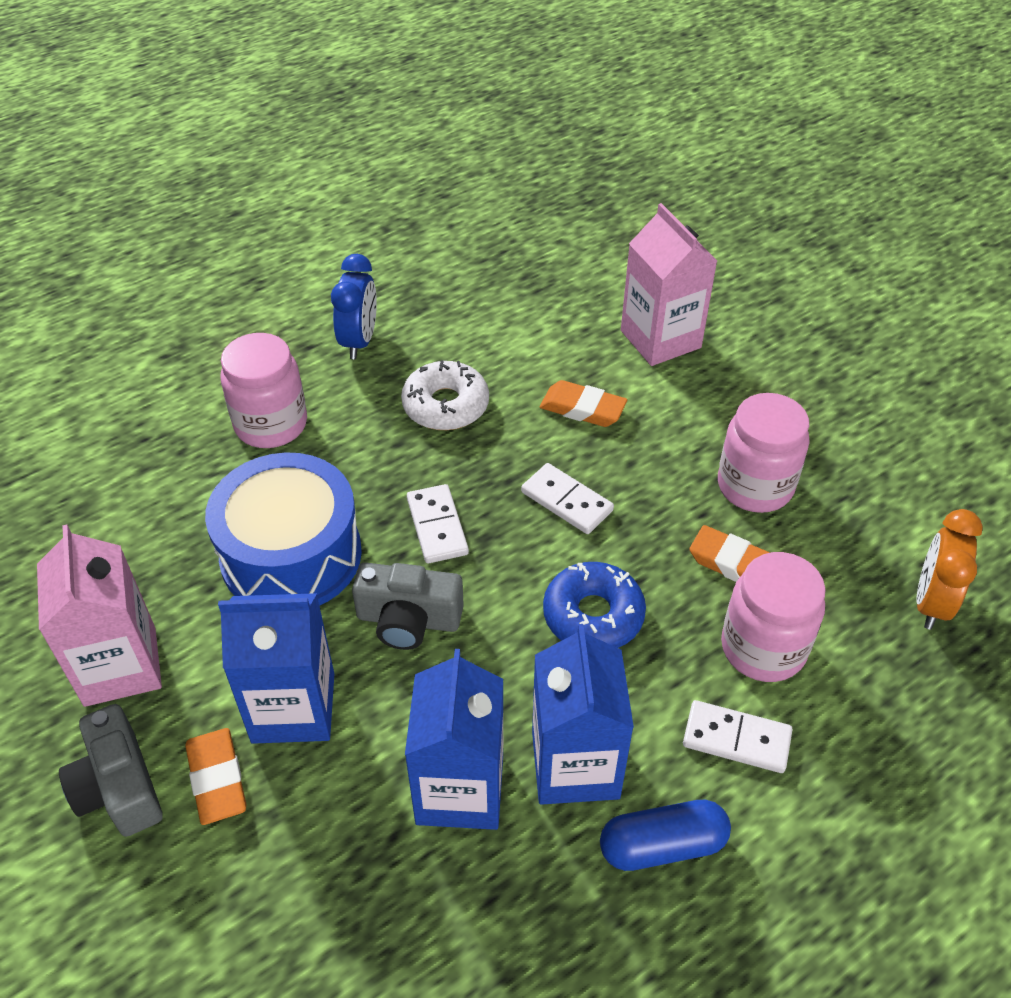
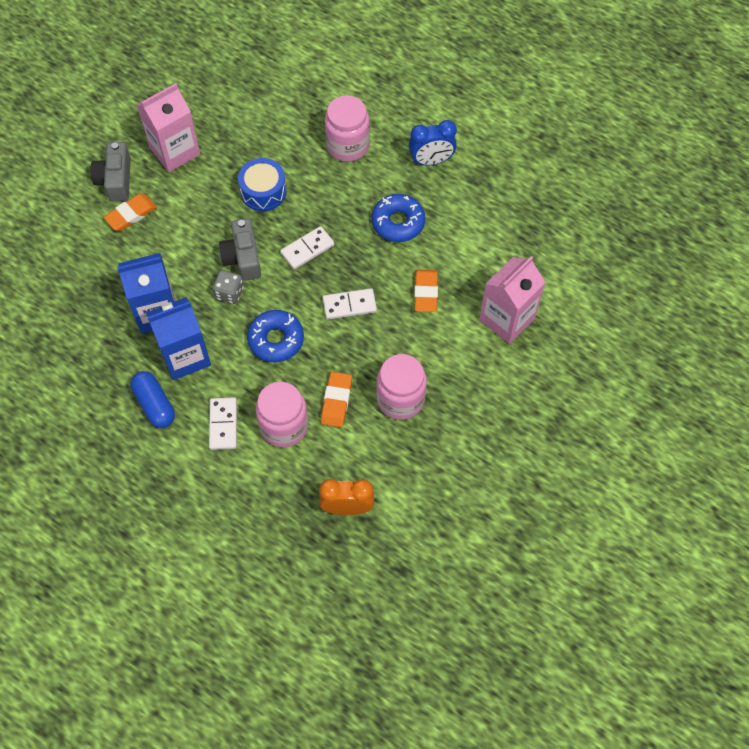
camera: 70 degrees right, 15 degrees up
(119, 787) = (116, 180): grey camera -> grey camera turned 45 degrees counterclockwise
(291, 555) = (263, 191): blue drum -> blue drum, size x0.61
(293, 707) = (176, 229): blue carton -> none
(445, 405) = (398, 222): white donut -> blue donut
(472, 659) = (229, 293): none -> grey dice
(566, 501) = (349, 305): white domino -> white domino turned 60 degrees clockwise

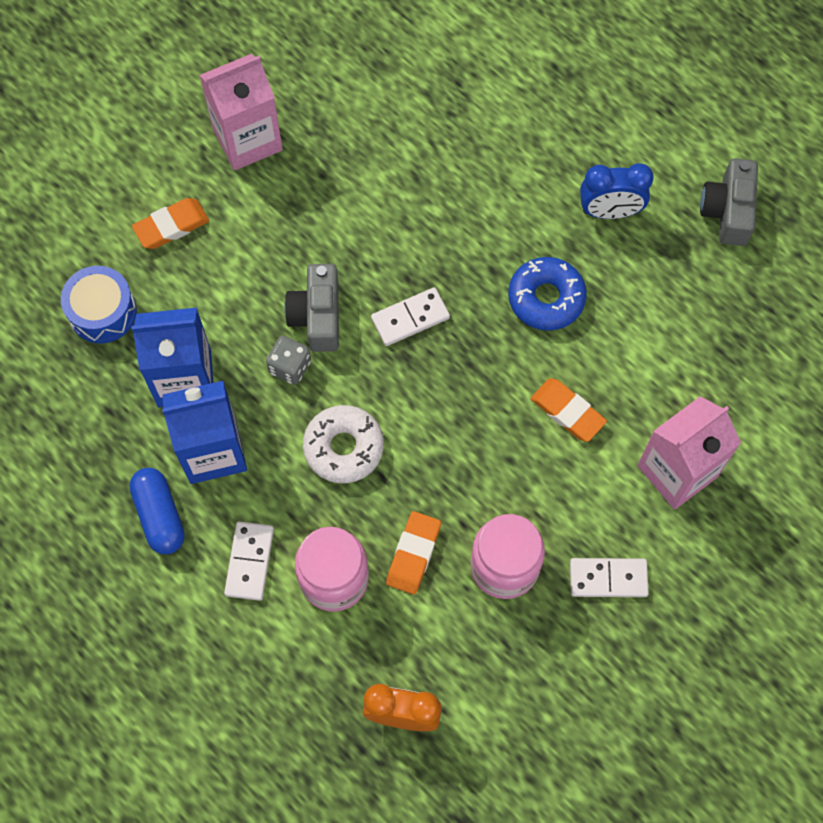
camera: 10 degrees right, 5 degrees up
(116, 180) = (158, 170): grey camera -> grey camera (728, 211)
(263, 191) = (362, 221): blue drum -> blue drum (102, 312)
(276, 340) = (343, 448): blue donut -> white donut
(347, 145) = (493, 169): pink jar -> none
(349, 305) = (456, 413): white domino -> white domino (608, 578)
(425, 293) = (567, 412): orange eraser -> orange eraser turned 60 degrees counterclockwise

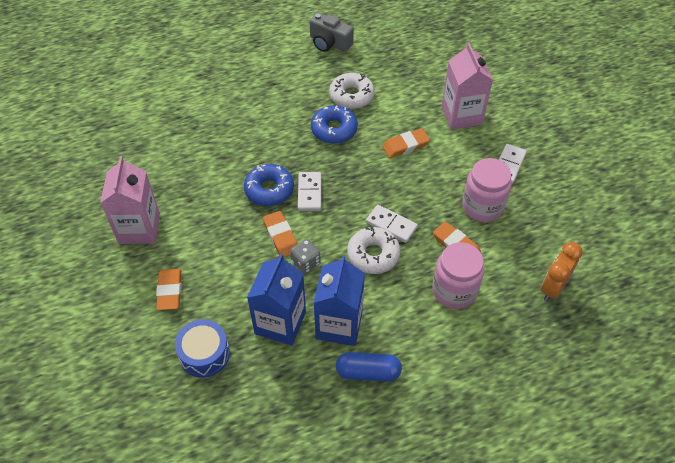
camera: 65 degrees left, 15 degrees down
(250, 562) = (423, 331): white domino -> white domino (391, 225)
(317, 316) = (281, 236): grey camera -> orange eraser
(389, 264) = (269, 190): none -> blue donut
(610, 212) = (300, 85): blue clock -> none
(628, 293) = (351, 96): none -> white donut

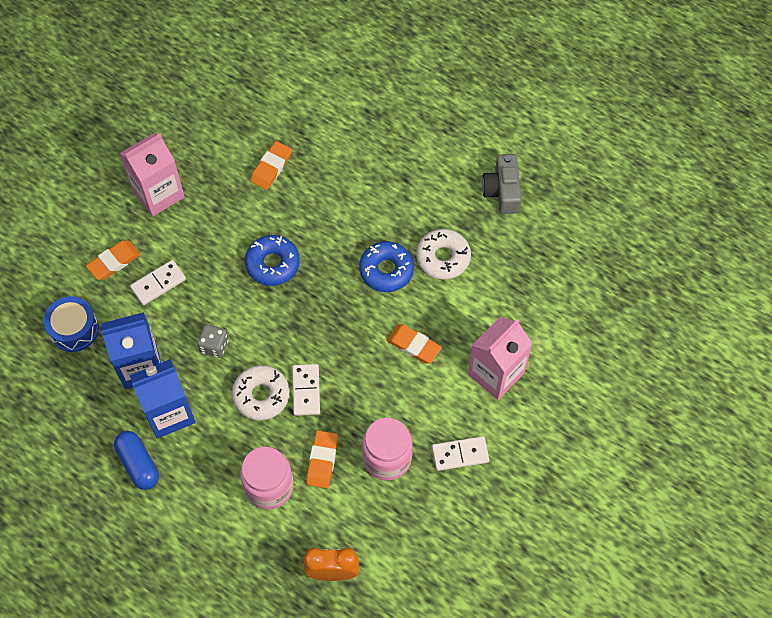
camera: 55 degrees right, 10 degrees up
(281, 236) = (228, 308): orange eraser -> orange eraser (271, 167)
(309, 192) = (294, 299): white domino -> white domino (158, 283)

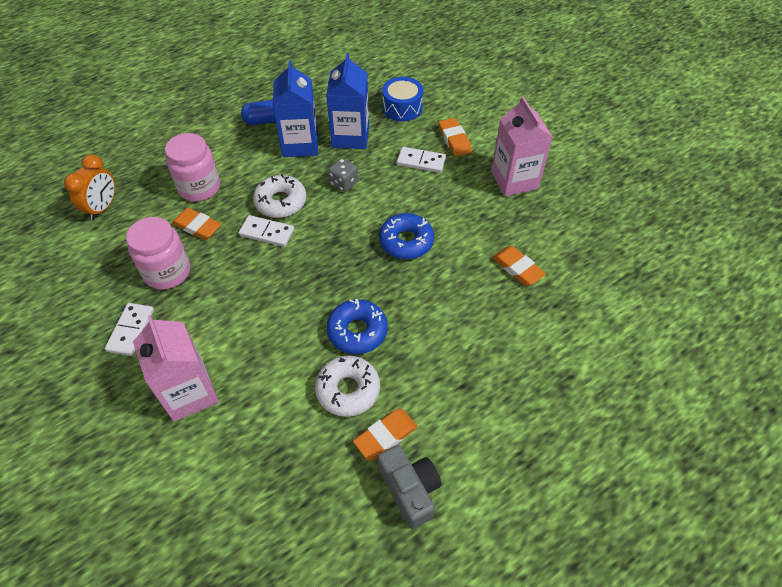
camera: 110 degrees right, 10 degrees down
(158, 283) = (421, 162): white domino -> white domino turned 60 degrees counterclockwise
(414, 345) = (262, 328): orange eraser -> orange eraser (385, 436)
(502, 191) = (409, 489): grey camera -> grey camera turned 45 degrees clockwise

